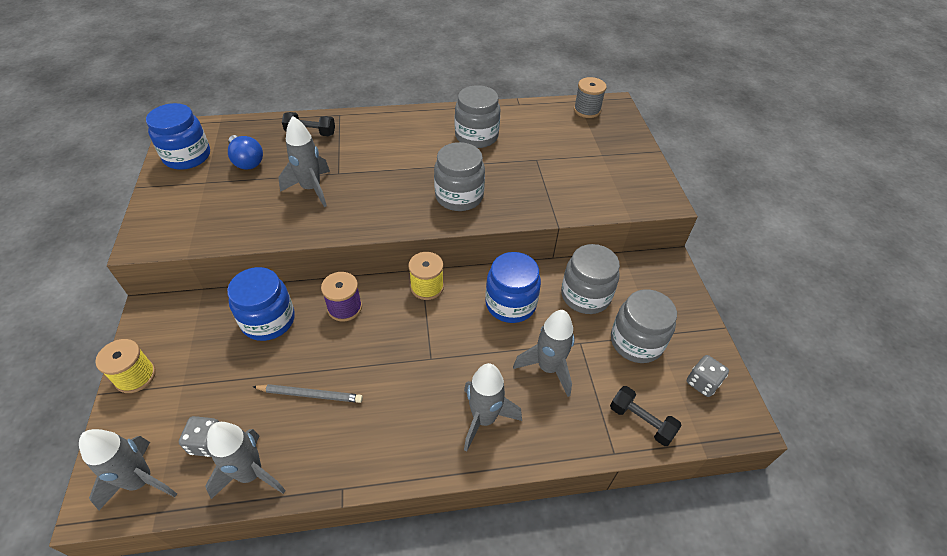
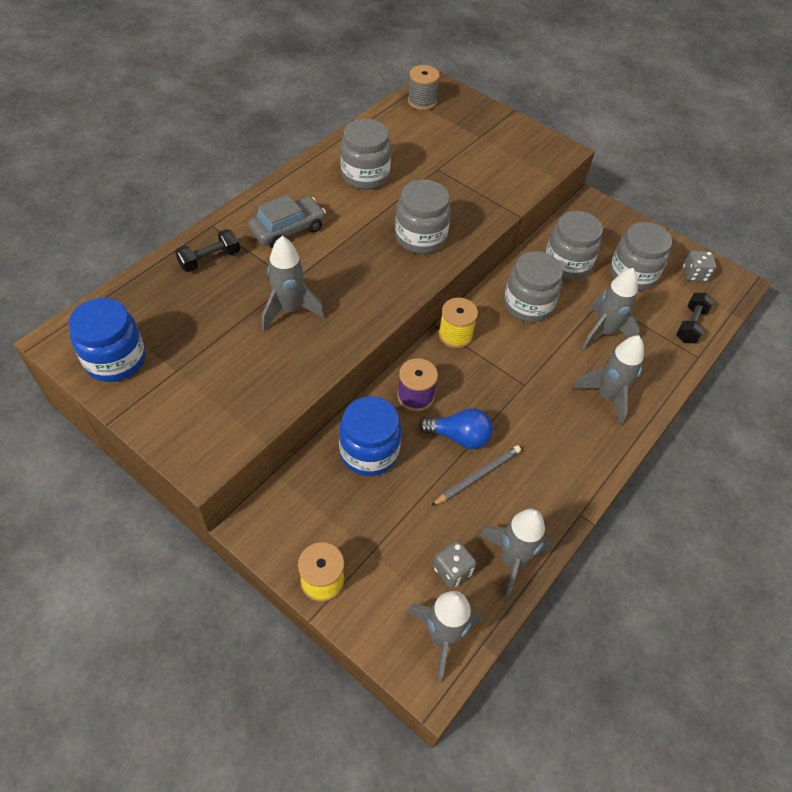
camera: 45 degrees left, 5 degrees up
(247, 161) = (187, 325): blue light bulb -> blue light bulb (459, 437)
(379, 142) = (288, 230): none -> grey car
(510, 304) = (528, 305): blue jar -> grey jar
(641, 421) = (690, 325): black dumbbell -> black dumbbell turned 60 degrees counterclockwise

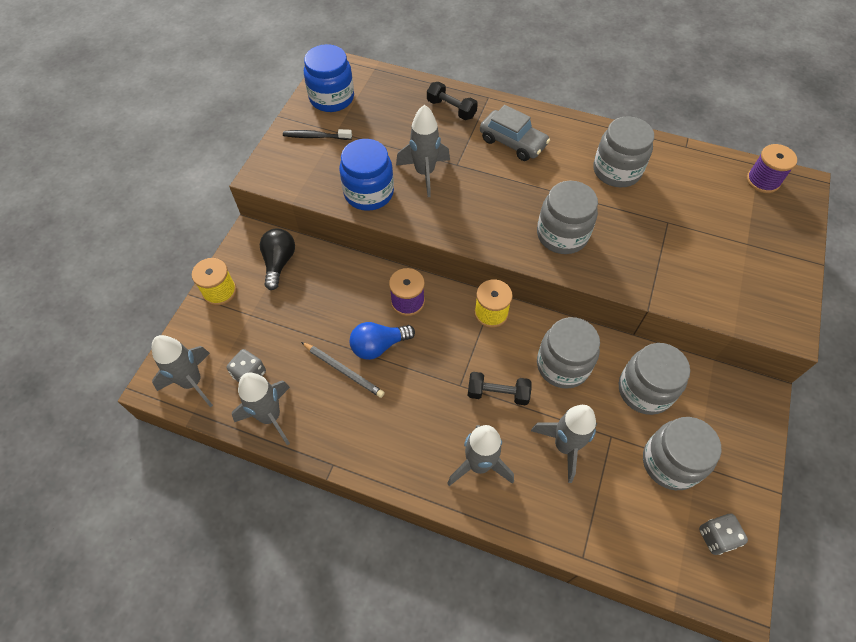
camera: 75 degrees right, 5 degrees up
(171, 393) = (315, 136): none -> black toothbrush
(309, 504) = (279, 263): none -> black light bulb
(369, 452) = (339, 286): blue jar -> blue jar (369, 193)
(422, 101) = (763, 181): grey spool -> purple spool
(459, 437) = (378, 346): blue light bulb -> blue light bulb turned 75 degrees clockwise
(690, 325) = (627, 542): black dumbbell -> black dumbbell (497, 393)

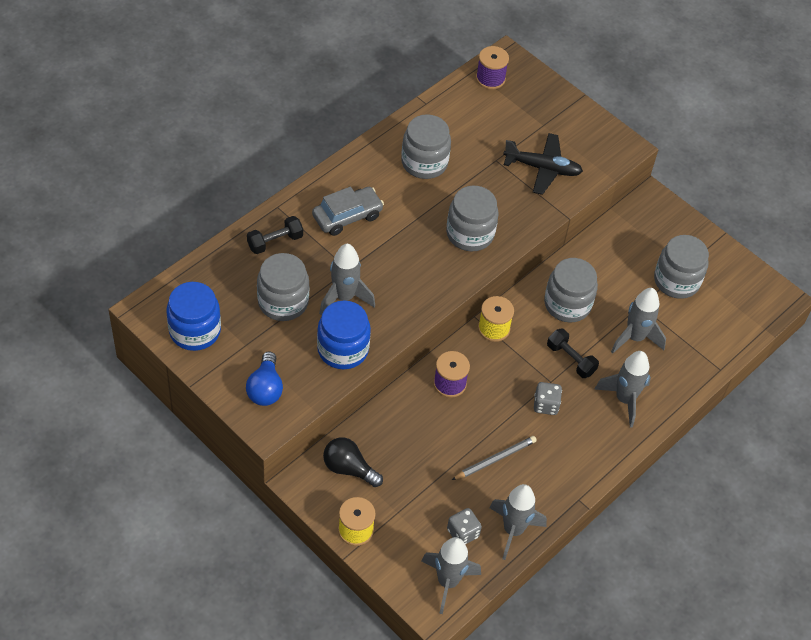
camera: 70 degrees left, 5 degrees down
(315, 136) = (242, 364): black toothbrush -> none
(378, 346) = (484, 423): blue light bulb -> blue light bulb (265, 388)
(497, 393) = (571, 359): black dumbbell -> black dumbbell turned 75 degrees counterclockwise
(644, 390) = (614, 264): grey jar -> grey jar (283, 302)
(692, 263) = (542, 168): none -> black plane
(716, 537) = (739, 286): grey dice -> grey dice (545, 405)

